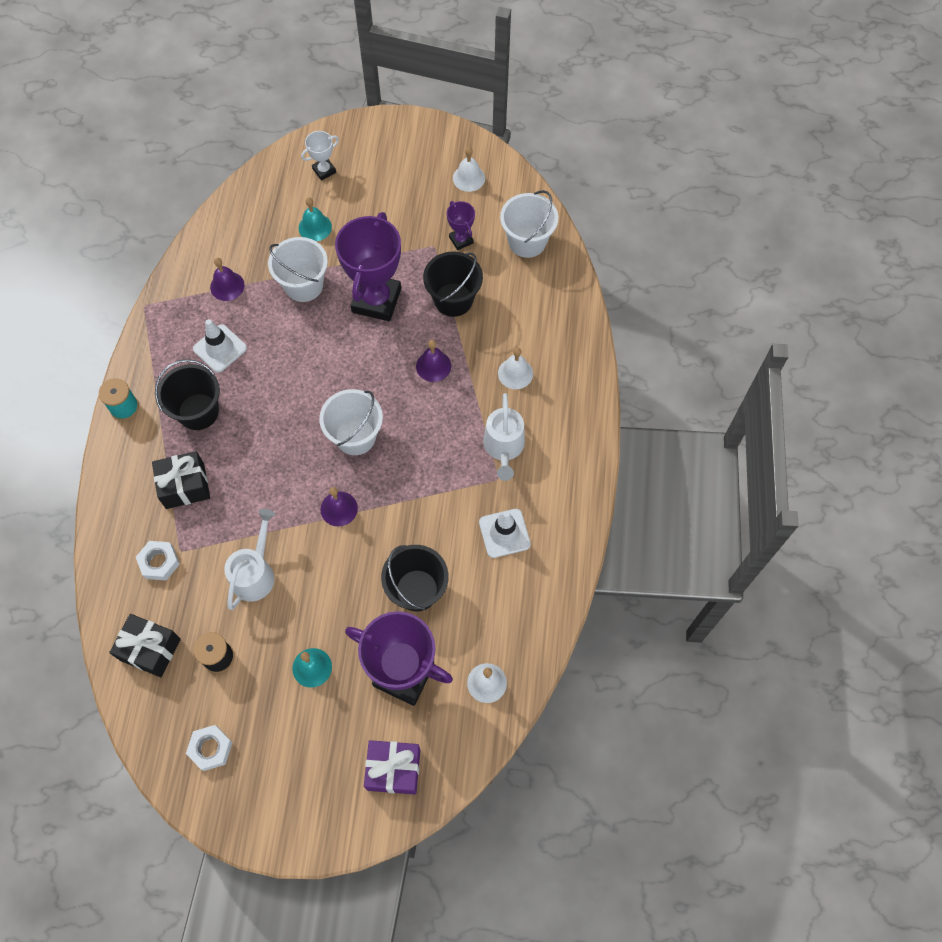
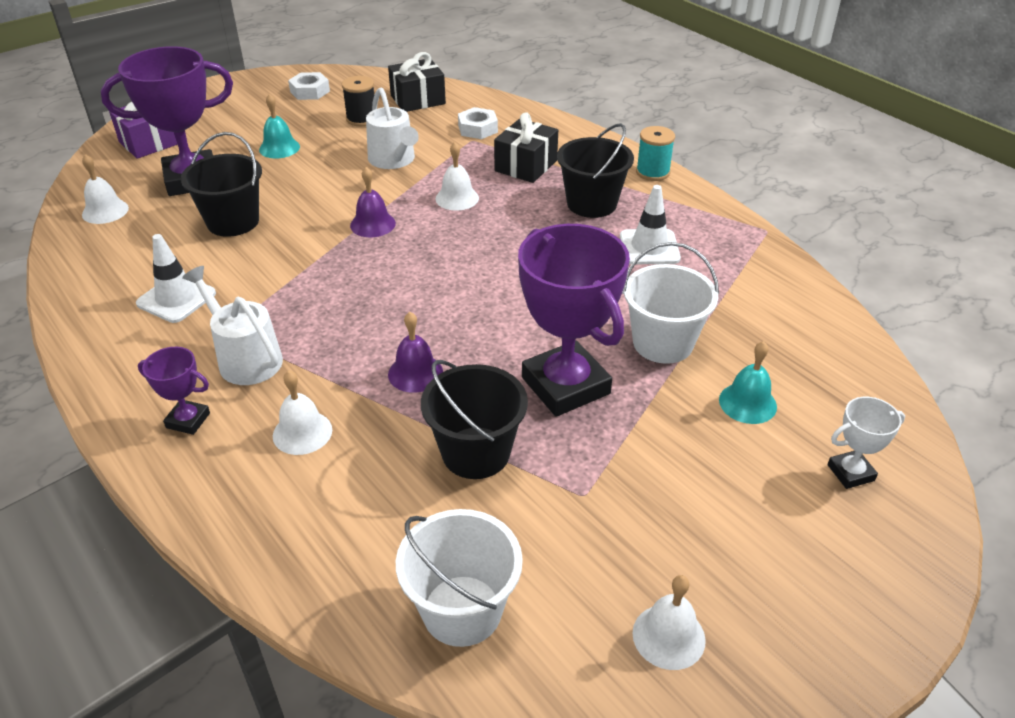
camera: 135 degrees right, 25 degrees down
(227, 286) = (730, 290): purple bell -> none
(264, 490) = (457, 198): none -> white bell
(324, 170) = (850, 473): white trophy -> white trophy turned 60 degrees clockwise
(355, 436) = (424, 272): white bucket -> none
(461, 240) = (559, 532): purple trophy -> purple trophy (188, 420)

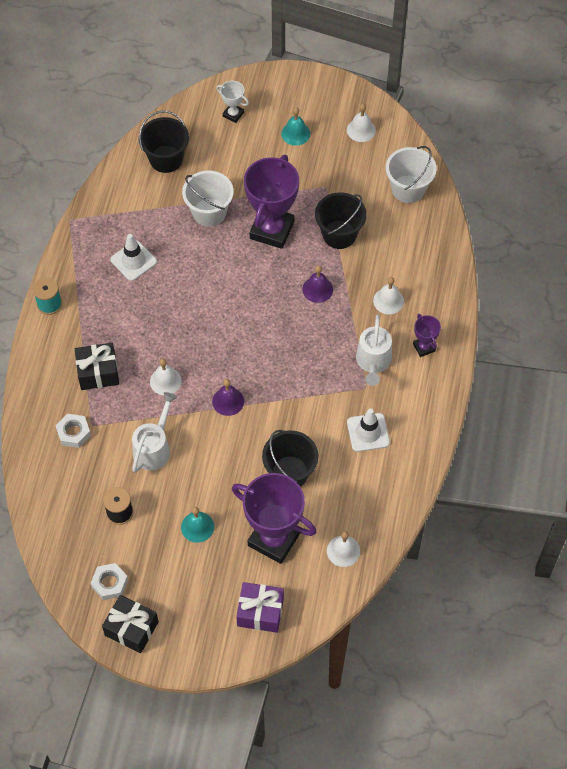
camera: 130 degrees left, 20 degrees up
(418, 100) = (63, 501): black gift -> black gift (131, 628)
(591, 204) = (112, 312): black bucket -> black bucket (166, 159)
(747, 403) = (222, 163): turquoise bell -> turquoise bell (295, 133)

